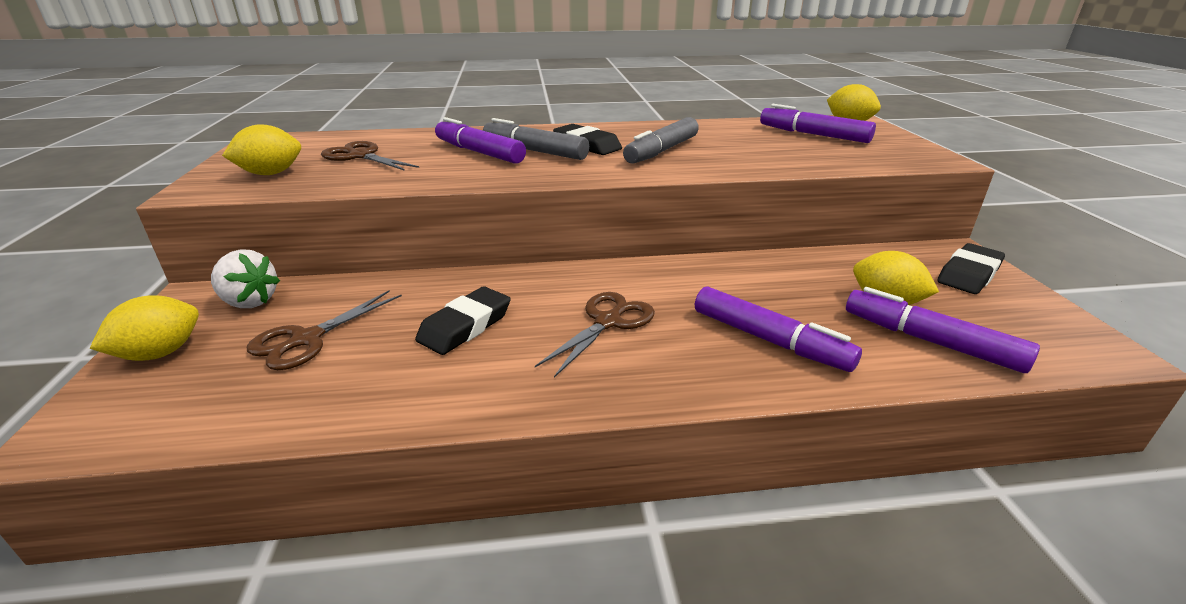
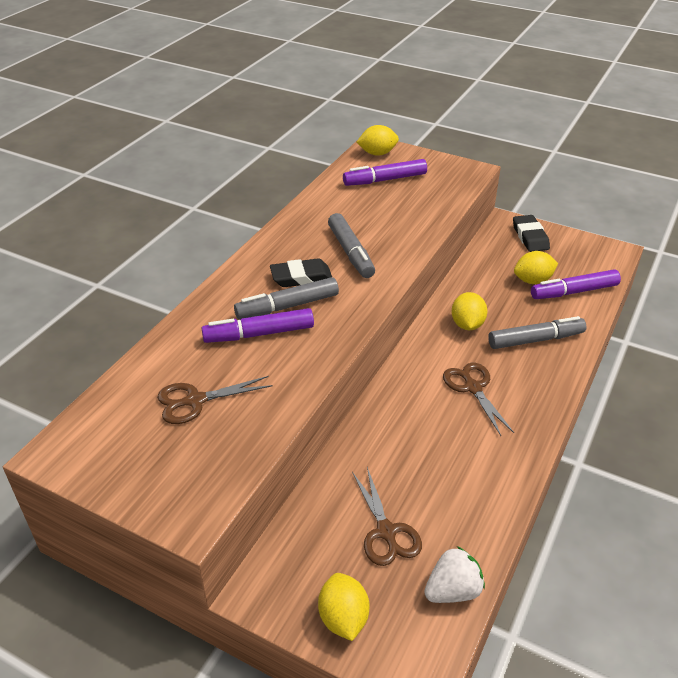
camera: 55 degrees left, 10 degrees up
(249, 302) = (298, 556): white strawberry -> white strawberry (453, 590)
(271, 173) = (190, 465): yellow lemon -> yellow lemon (467, 324)
(465, 326) = (429, 450): black eraser -> none
(769, 340) = (535, 340): purple marker -> grey marker

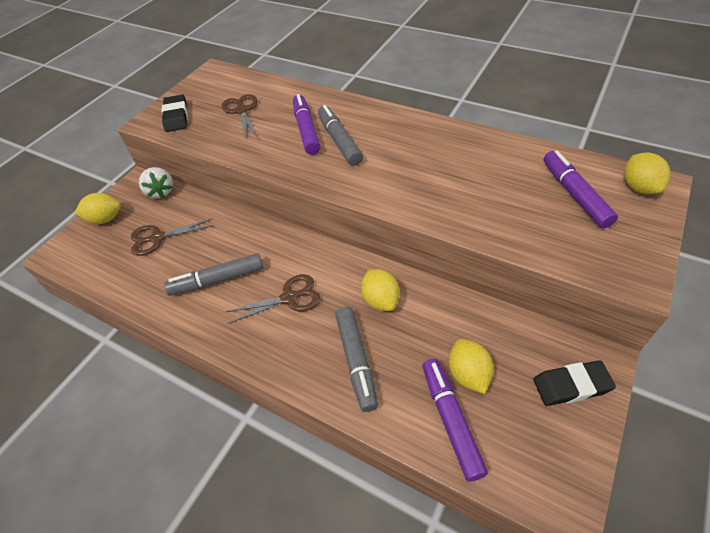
camera: 95 degrees right, 10 degrees up
(301, 277) = (379, 145): black eraser -> black eraser (176, 116)
(351, 252) = (421, 173): grey marker -> grey marker (217, 280)
(453, 590) = (100, 272): white strawberry -> white strawberry (160, 192)
(467, 324) = (380, 300): yellow lemon -> yellow lemon turned 60 degrees clockwise

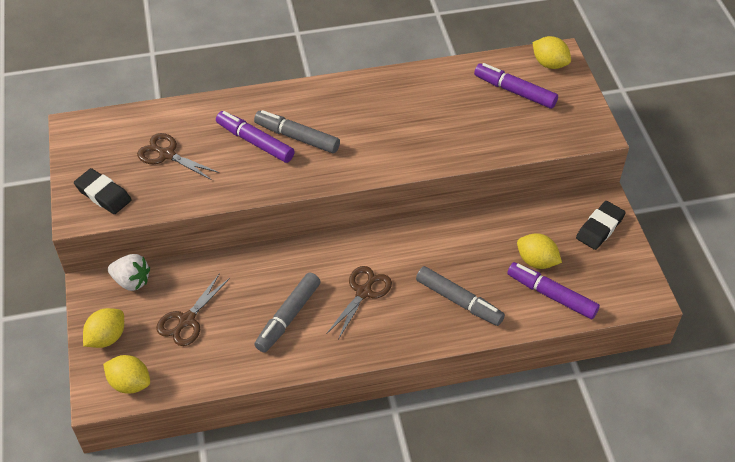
camera: 45 degrees left, 0 degrees up
(380, 300) = (433, 250): yellow lemon -> yellow lemon (130, 383)

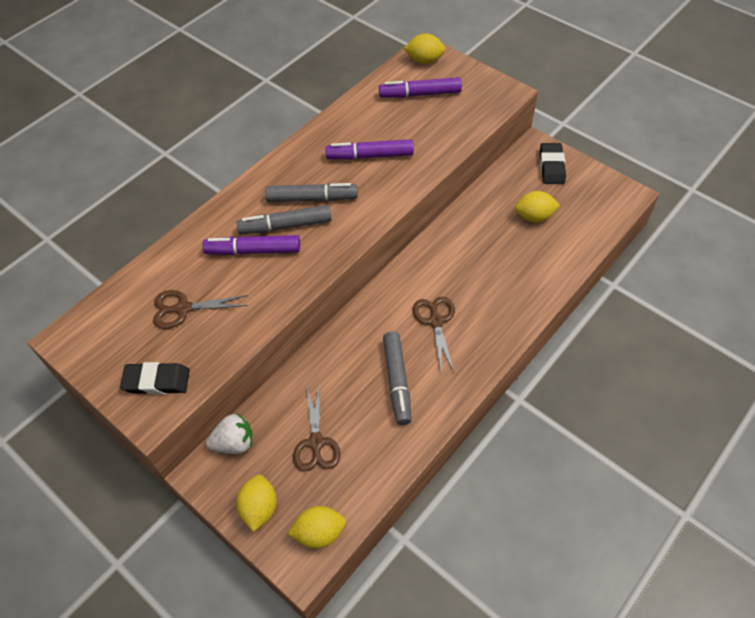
camera: 35 degrees left, 5 degrees up
(459, 301) = (511, 281): grey marker -> grey marker (312, 198)
(551, 295) = (568, 235): purple marker -> purple marker (370, 156)

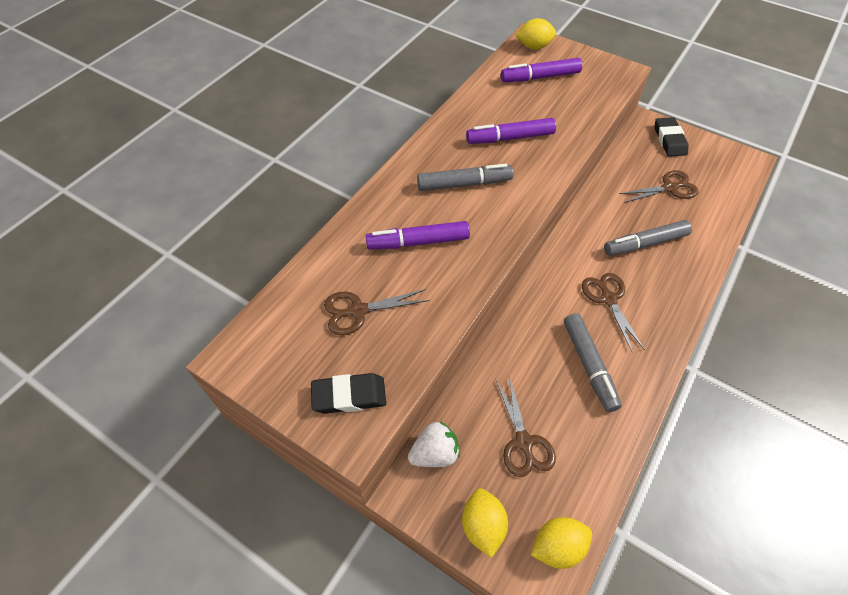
camera: 10 degrees left, 0 degrees up
(285, 226) = (445, 213): grey marker -> grey marker (645, 243)
(534, 217) = (669, 188): yellow lemon -> brown scissors

